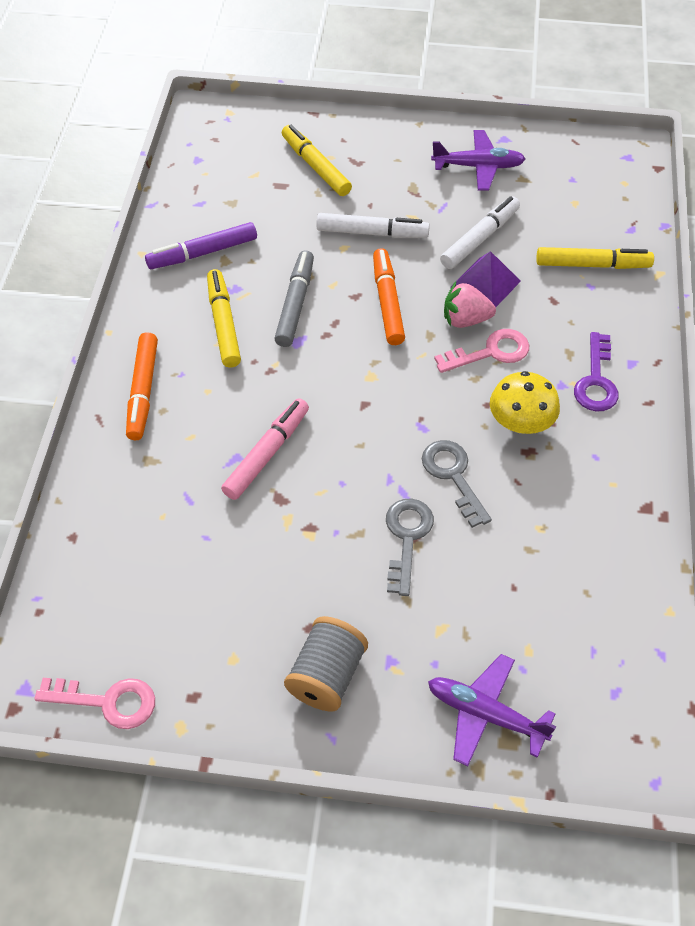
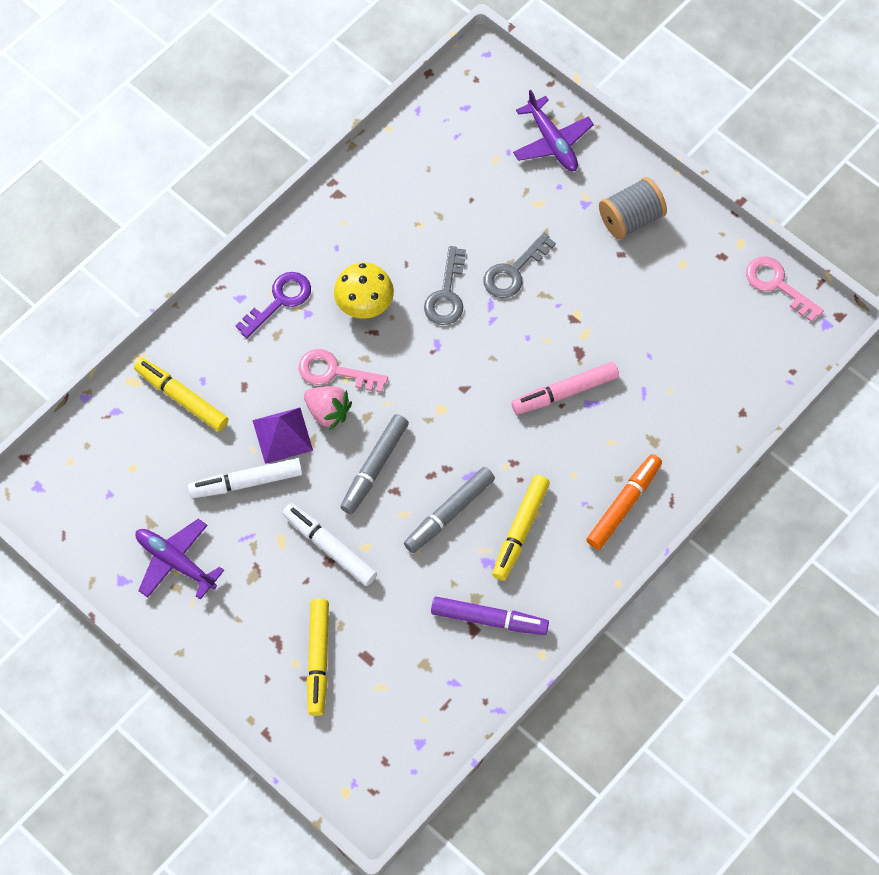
camera: 145 degrees left, 10 degrees up
(387, 302) = (374, 467): orange marker -> grey marker

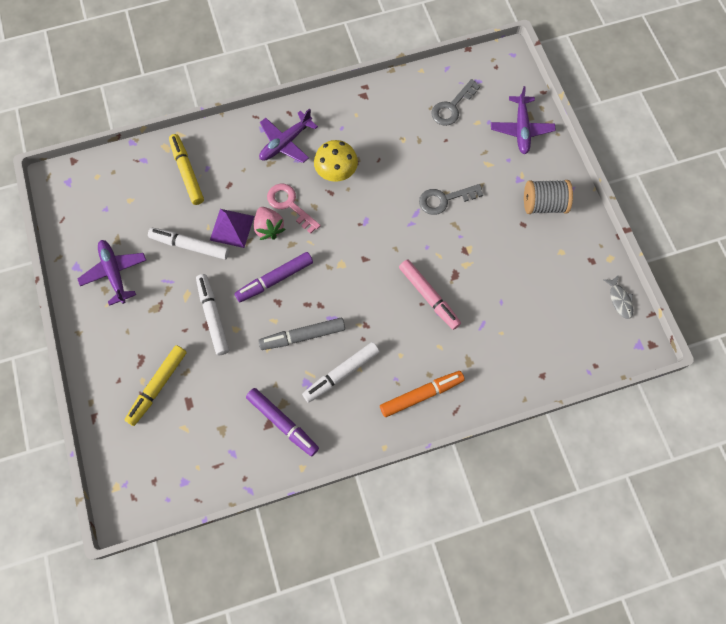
camera: 30 degrees right, 5 degrees up
(279, 300) = (285, 143): purple key -> purple plane
(374, 467) = (275, 280): grey marker -> purple marker
(446, 294) = (392, 192): grey key -> grey key (452, 107)
(520, 531) = (341, 374): yellow marker -> white marker
(565, 392) = (429, 296): pink marker -> pink marker turned 135 degrees counterclockwise
(777, 285) = (619, 300): pink key -> grey fish

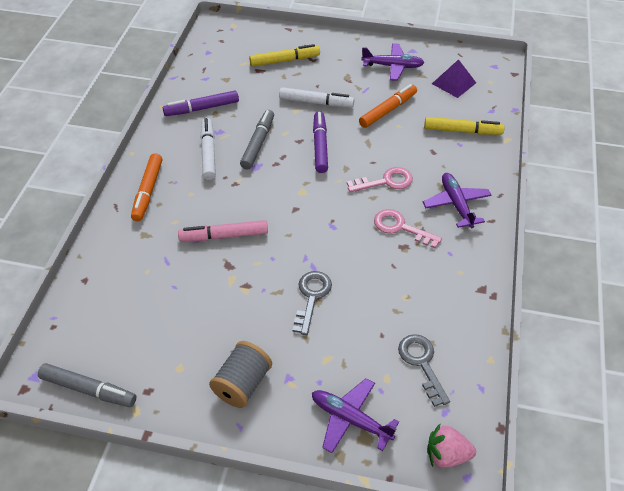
camera: 120 degrees right, 20 degrees down
(158, 386) = (284, 60): yellow marker -> yellow marker turned 105 degrees clockwise
(190, 246) = (388, 110): white marker -> orange marker
(232, 228) = (388, 138): purple pyramid -> purple pyramid (454, 83)
(269, 228) = (371, 160): pink strawberry -> pink strawberry (446, 455)
(336, 171) = (400, 227): yellow mushroom -> pink key
(619, 300) = (88, 389): grey fish -> grey marker

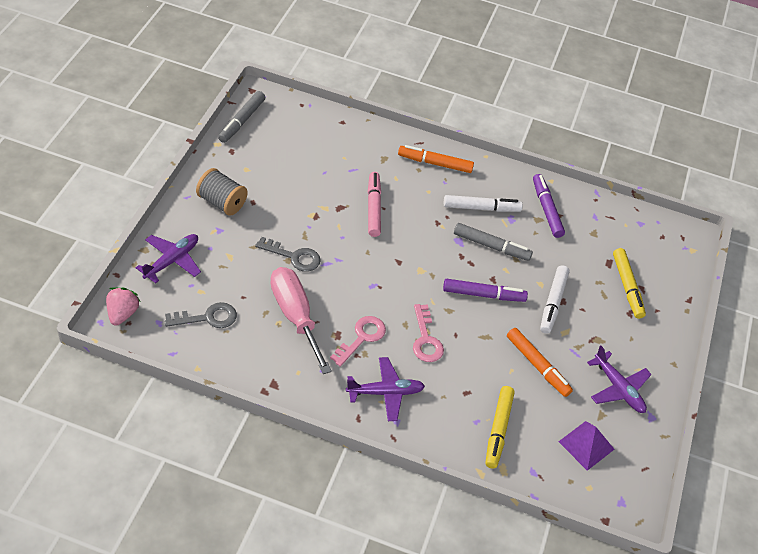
camera: 90 degrees right, 0 degrees up
(393, 66) = (618, 388): purple plane -> purple plane turned 45 degrees counterclockwise
(393, 284) = (295, 316): none -> pink screwdriver

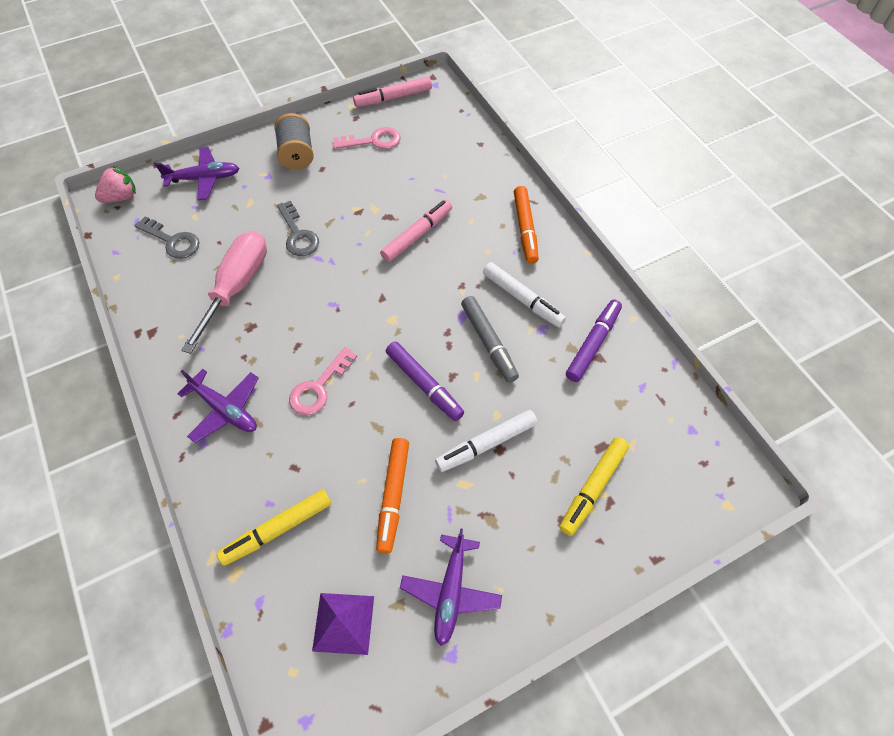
camera: 50 degrees right, 10 degrees up
(242, 121) = (393, 98): grey marker -> pink marker
(362, 337) = (266, 344): pink key -> pink key (373, 141)
(435, 163) = (525, 229): orange marker -> orange marker turned 150 degrees counterclockwise

